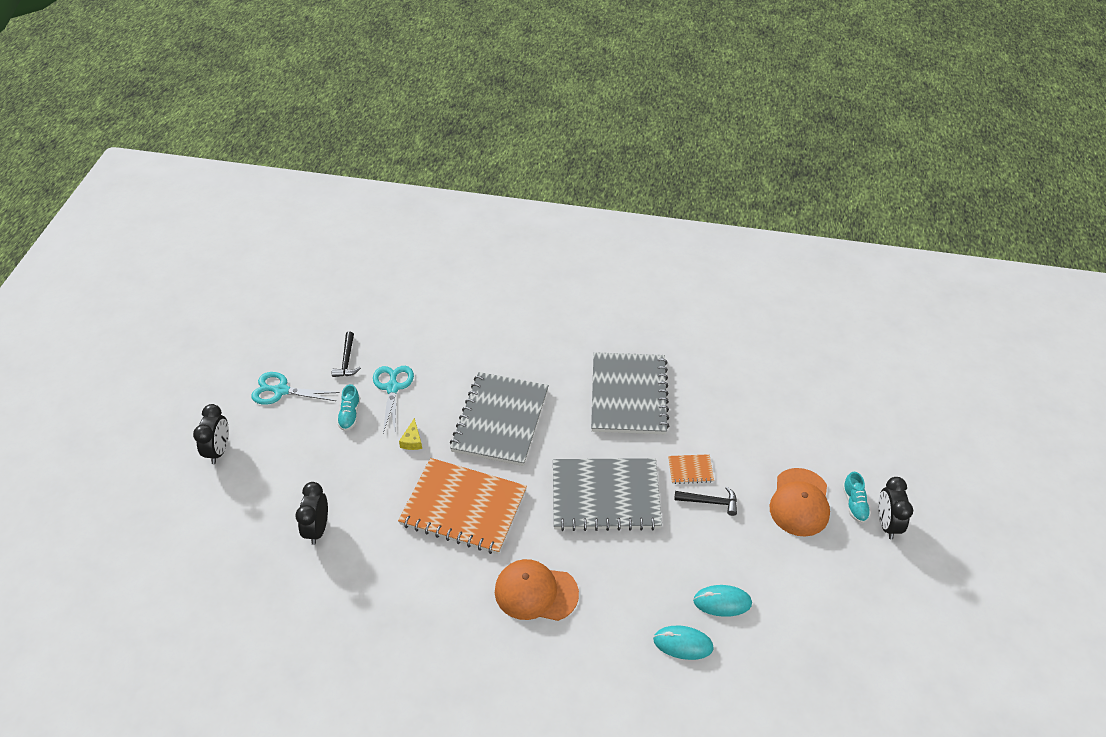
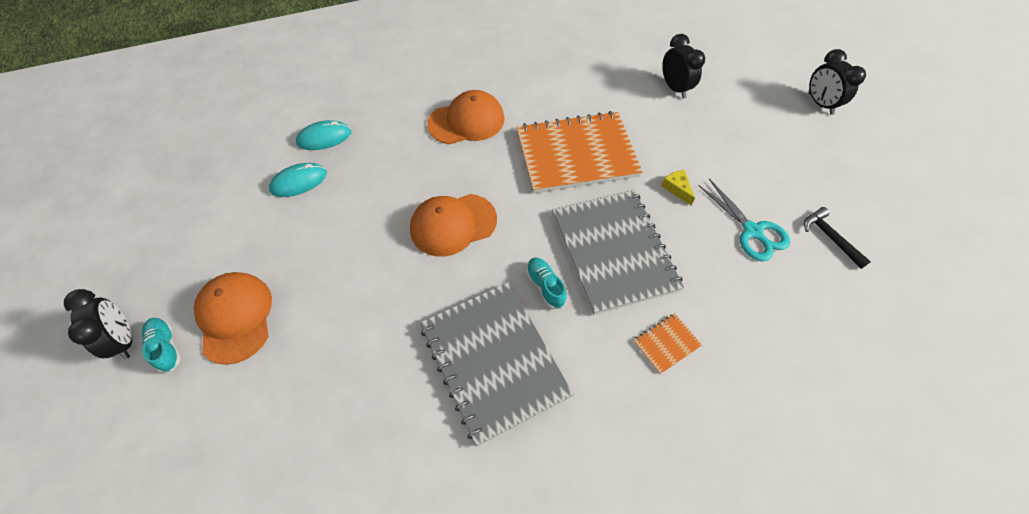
camera: 150 degrees right, 10 degrees up
(281, 391) = (844, 175): turquoise scissors -> none
(350, 414) = (758, 184): turquoise shoe -> turquoise shoe (545, 286)
(605, 496) = (453, 224): grey notebook -> orange cap
(690, 470) = (375, 296): orange notebook -> orange notebook (666, 344)
(710, 502) = (340, 269): black hammer -> none

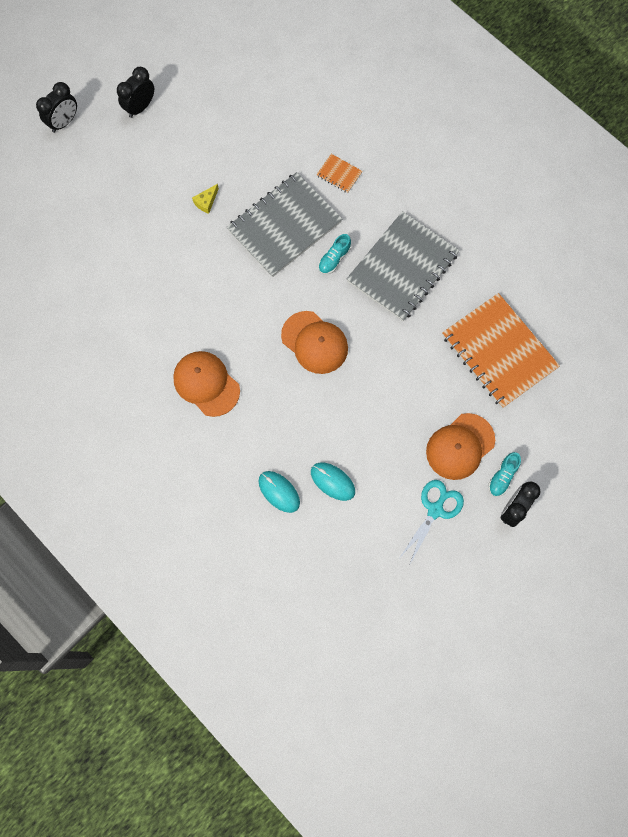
camera: 115 degrees left, 15 degrees up
(576, 154) = (204, 283): orange notebook -> orange notebook (499, 351)
(675, 88) = (91, 233): black clock -> black clock (140, 107)
(752, 231) = (223, 145): turquoise scissors -> turquoise scissors (435, 510)
(830, 238) = (206, 97): black hammer -> none

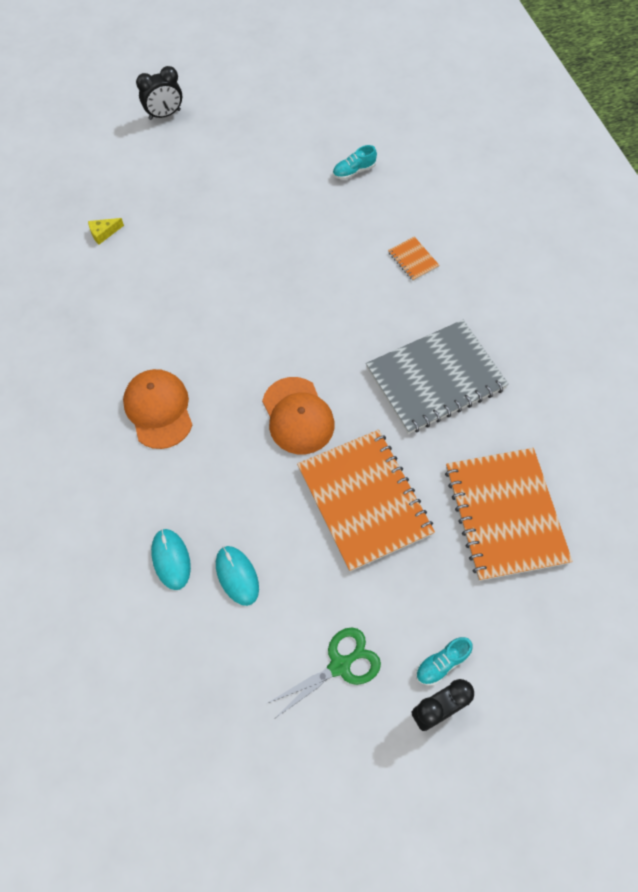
camera: 25 degrees right, 10 degrees down
(140, 107) = (244, 127): black clock -> none
(206, 202) = (260, 234): yellow cheese -> yellow cheese (103, 233)
(284, 226) = (328, 287): grey notebook -> none
(334, 259) = (364, 340): turquoise shoe -> turquoise shoe (354, 171)
(395, 385) = (364, 500): none -> orange notebook
(435, 510) = (339, 665): turquoise scissors -> green scissors
(460, 446) = (406, 603): orange cap -> none

